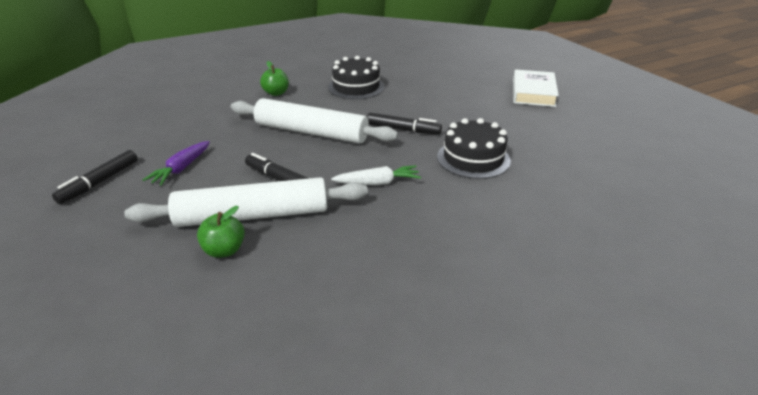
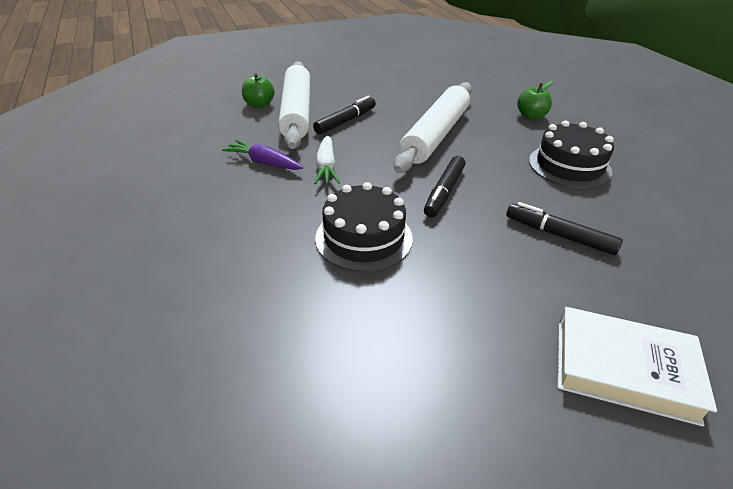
camera: 95 degrees right, 5 degrees up
(99, 182) = (359, 63): black marker -> black marker (559, 235)
(181, 169) = (372, 84): purple carrot -> purple carrot (264, 162)

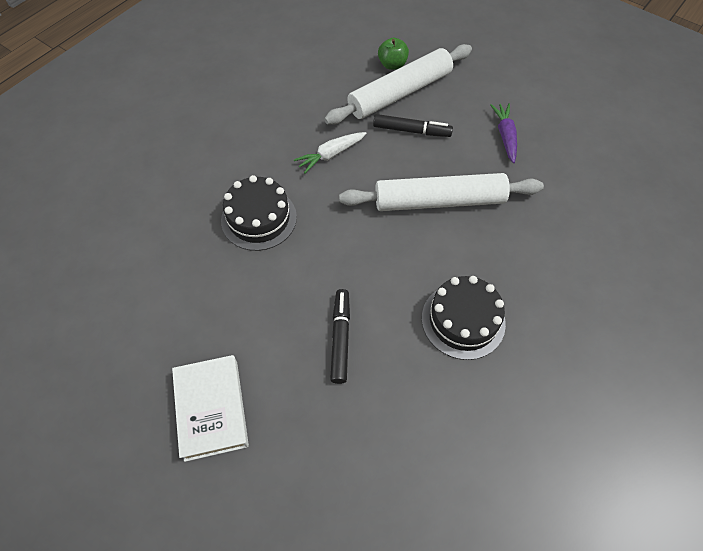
camera: 60 degrees right, 20 degrees up
(264, 162) = (310, 118): purple carrot -> purple carrot (505, 136)
(444, 192) = (349, 242): black marker -> none
(531, 116) = (546, 262): green apple -> none

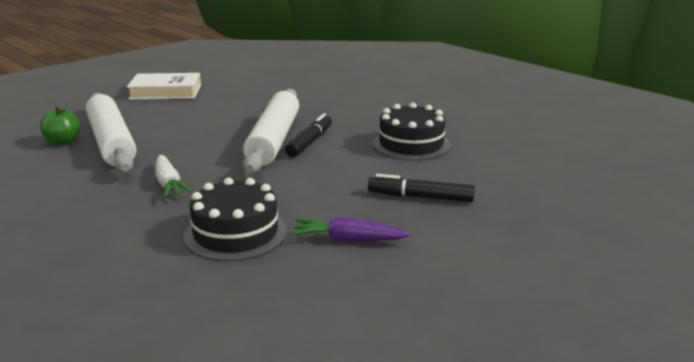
camera: 80 degrees left, 35 degrees down
(211, 409) = (505, 277): white book -> white book (165, 92)
(411, 131) = (172, 142): black marker -> black marker (310, 142)
(505, 136) = (216, 108): purple carrot -> purple carrot (347, 240)

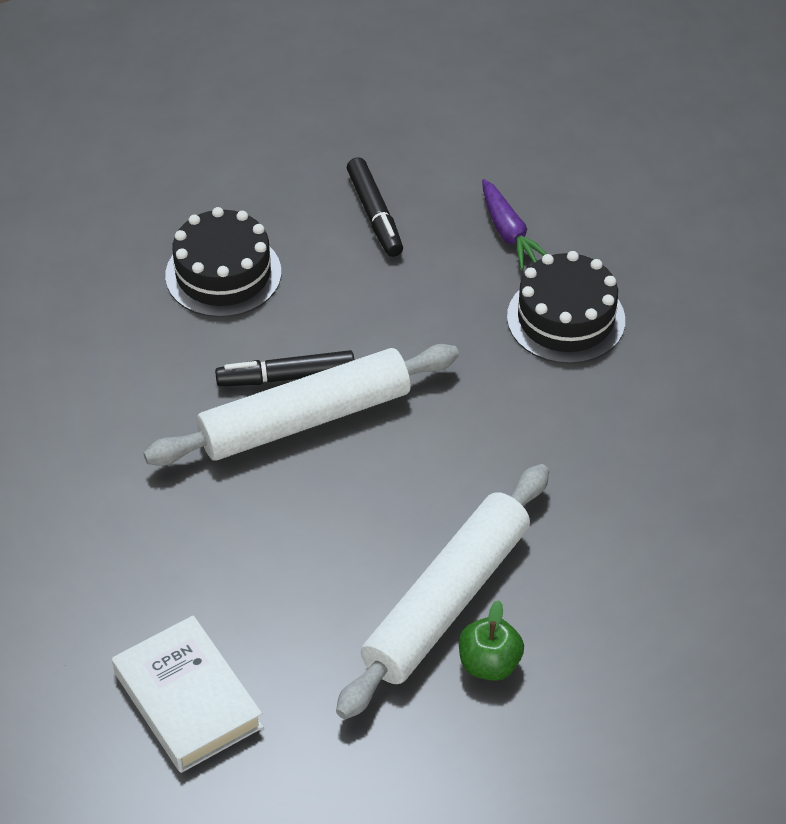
camera: 120 degrees left, 25 degrees up
(169, 184) = (512, 444): white carrot -> none

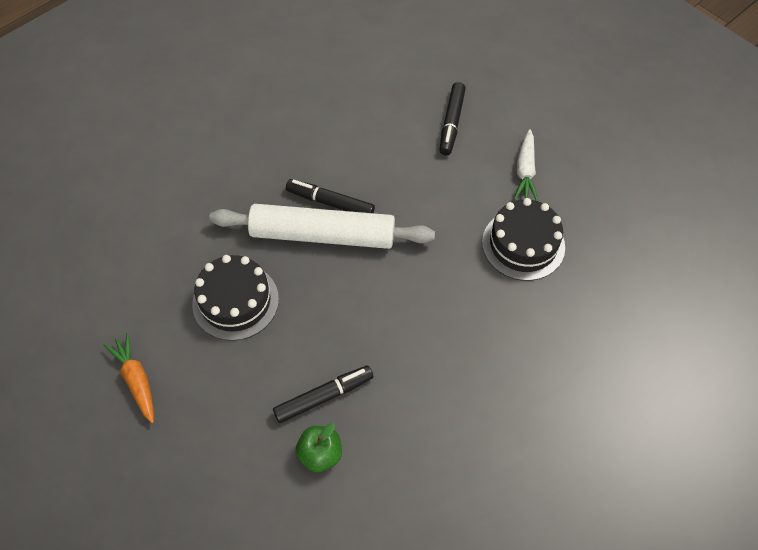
camera: 30 degrees right, 10 degrees up
(188, 700) = (136, 380): white book -> orange carrot
(223, 274) = (339, 121): black cake -> black cake (235, 301)
(446, 600) = (324, 397): white rolling pin -> black marker
(509, 233) = (525, 171): purple carrot -> white carrot

